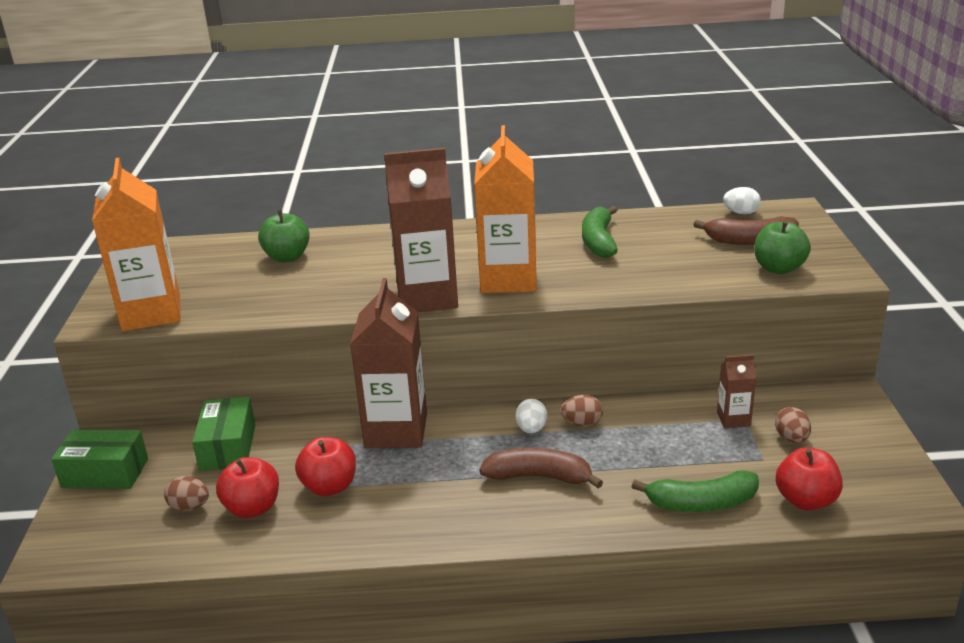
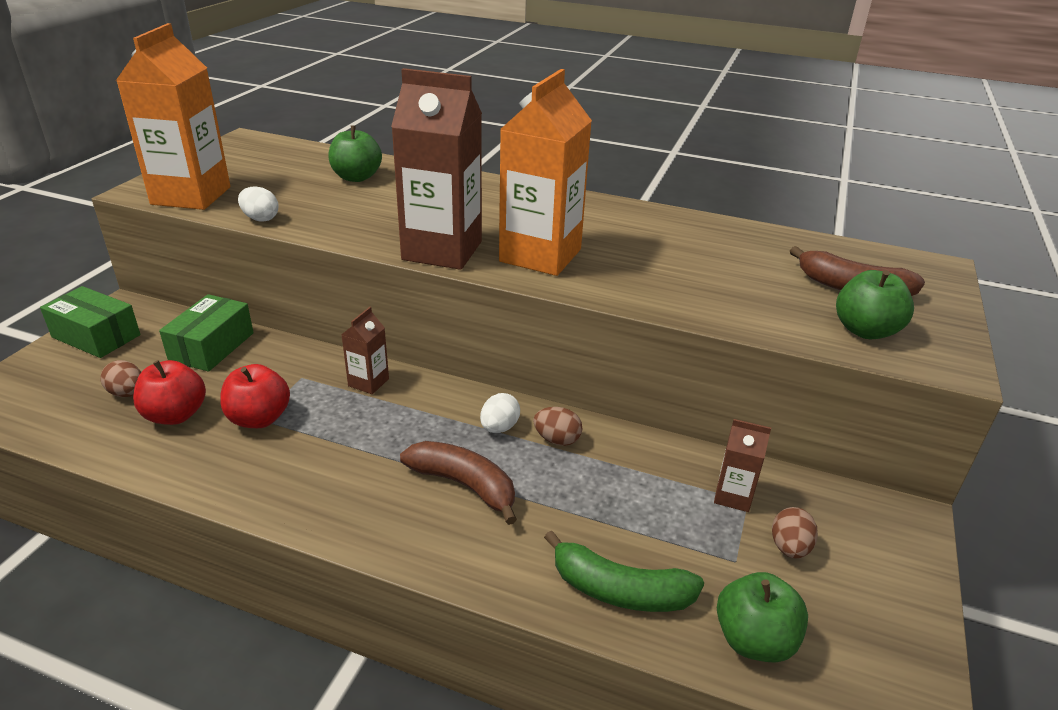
camera: 20 degrees right, 5 degrees up
(396, 431) = (368, 382): brown carton -> brown carton, size x0.47
(599, 241) = (673, 242): green banana -> none
(741, 213) = (865, 254): white egg -> white egg (260, 219)
(806, 500) = (754, 640): red apple -> green apple

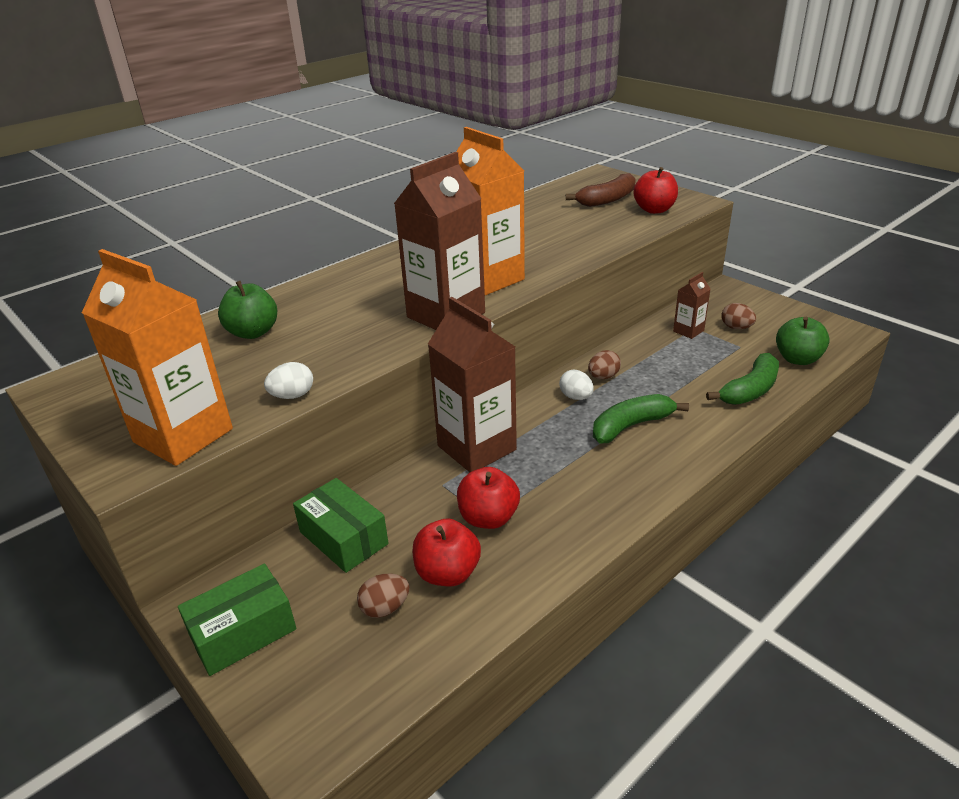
camera: 60 degrees left, 0 degrees up
(368, 382) = (476, 448): brown carton -> brown carton, size x2.12
(464, 485) = (631, 426): brown banana -> green banana
(865, 330) = (654, 210): green apple -> red apple

